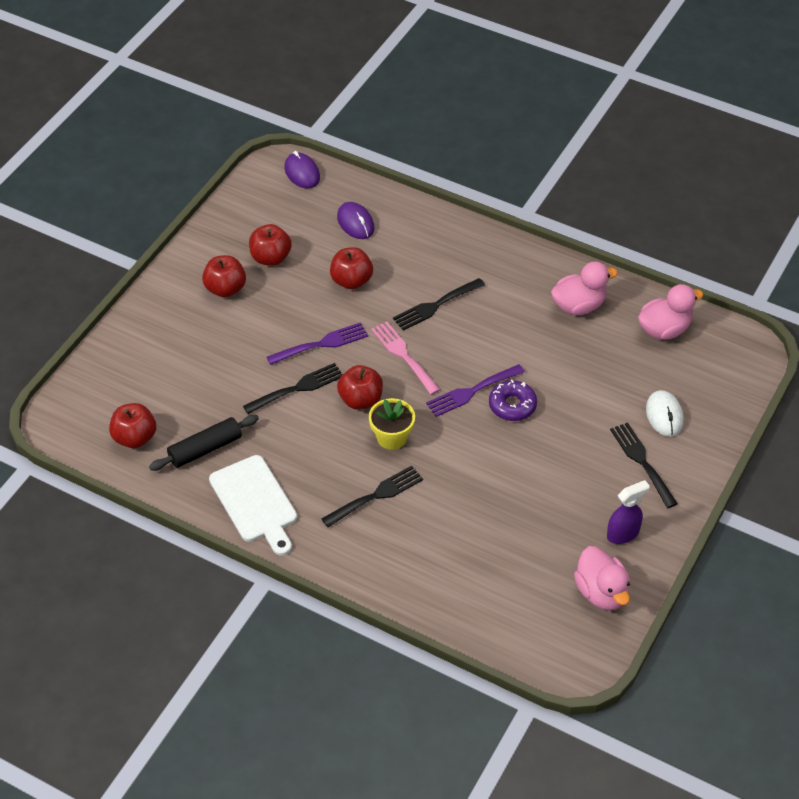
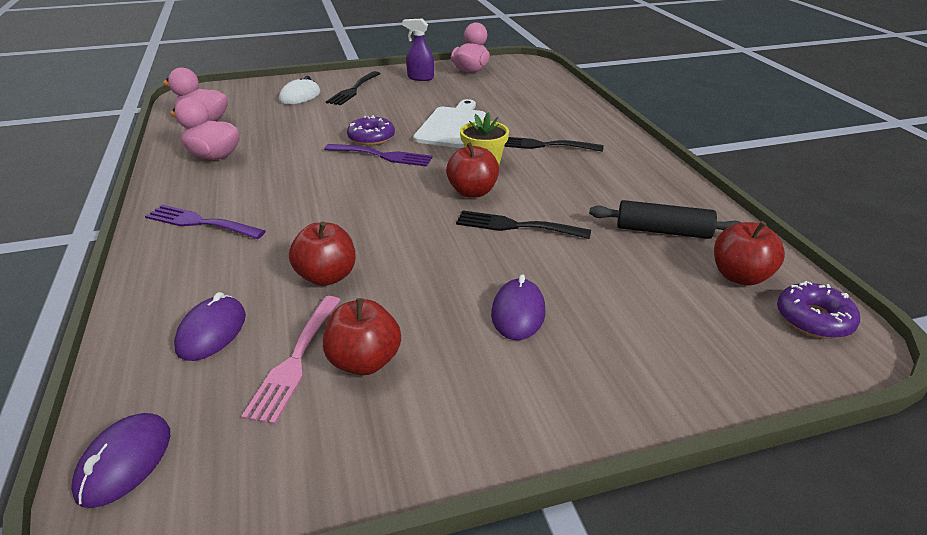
camera: 135 degrees left, 15 degrees down
(80, 429) = (813, 319): none -> purple donut
(225, 289) = (470, 362): red apple -> none
(231, 328) = (518, 313): none -> purple mouse
(255, 503) = (648, 181): white cutting board -> white cutting board (452, 126)
(322, 344) = (443, 244): purple fork -> purple fork (200, 222)
(403, 355) = (389, 198): pink fork -> pink fork (295, 361)
(435, 306) = (300, 213): black fork -> none

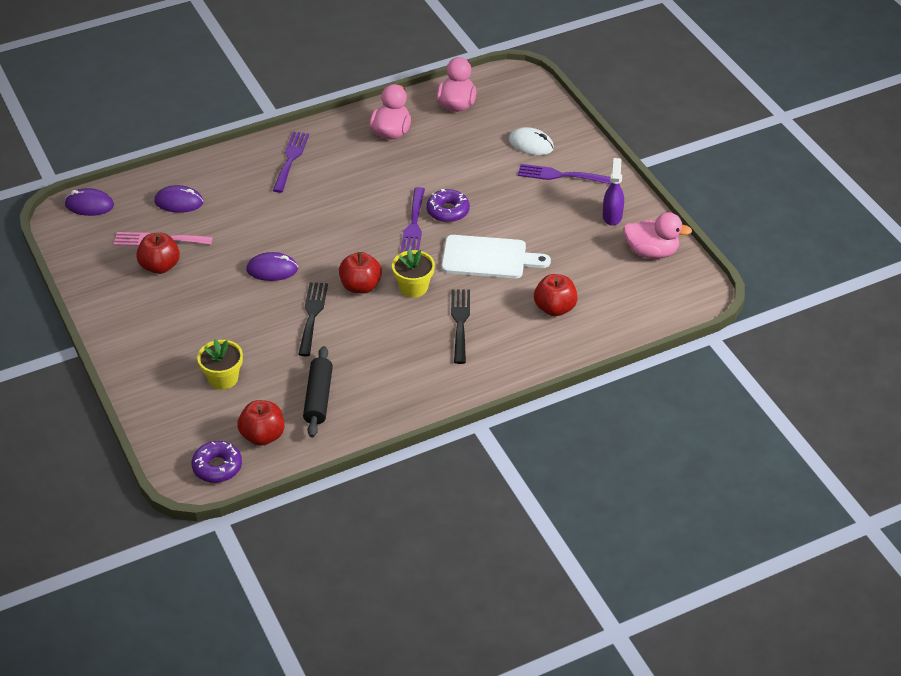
camera: 80 degrees right, 10 degrees up
(327, 276) = (236, 233): red apple -> red apple (555, 308)
(353, 90) = (560, 175): black fork -> purple fork
(518, 313) = (209, 324): purple mouse -> purple mouse (272, 269)
(634, 305) = (223, 378): none -> yellow flower pot

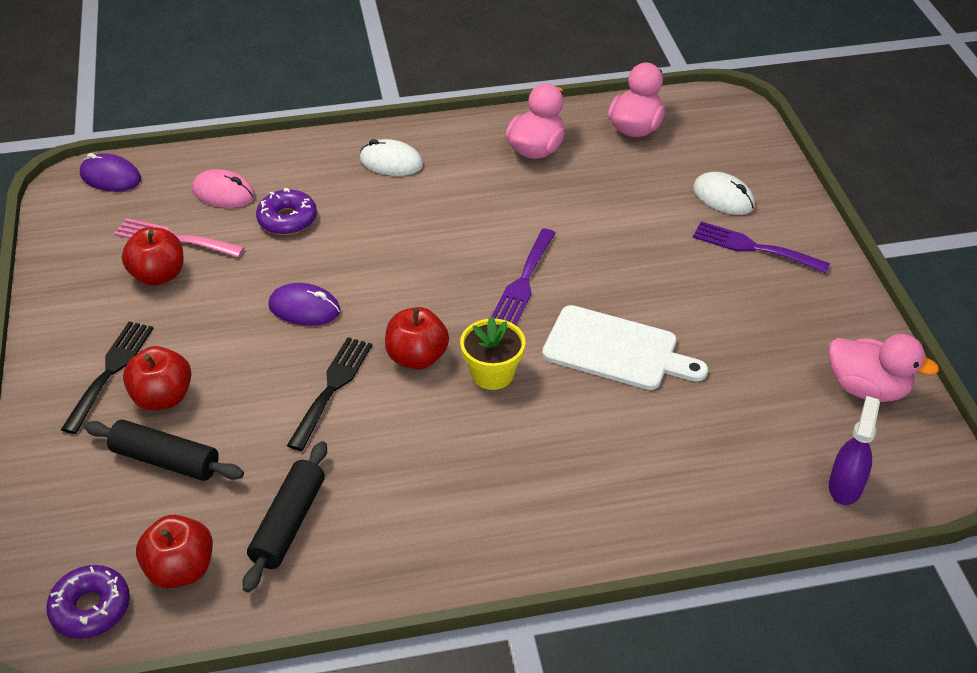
camera: 15 degrees right, 0 degrees up
(179, 202) = (224, 193): purple mouse -> pink mouse
(223, 378) = (166, 460): yellow flower pot -> black rolling pin
(291, 159) = (391, 162): purple fork -> white mouse
(448, 211) = (578, 270): purple donut -> purple donut (287, 219)
(460, 322) = (543, 443): black fork -> black fork (110, 371)
(555, 308) = (694, 450): red apple -> red apple (163, 397)
(612, 216) = (817, 321): purple spray bottle -> purple spray bottle (845, 486)

